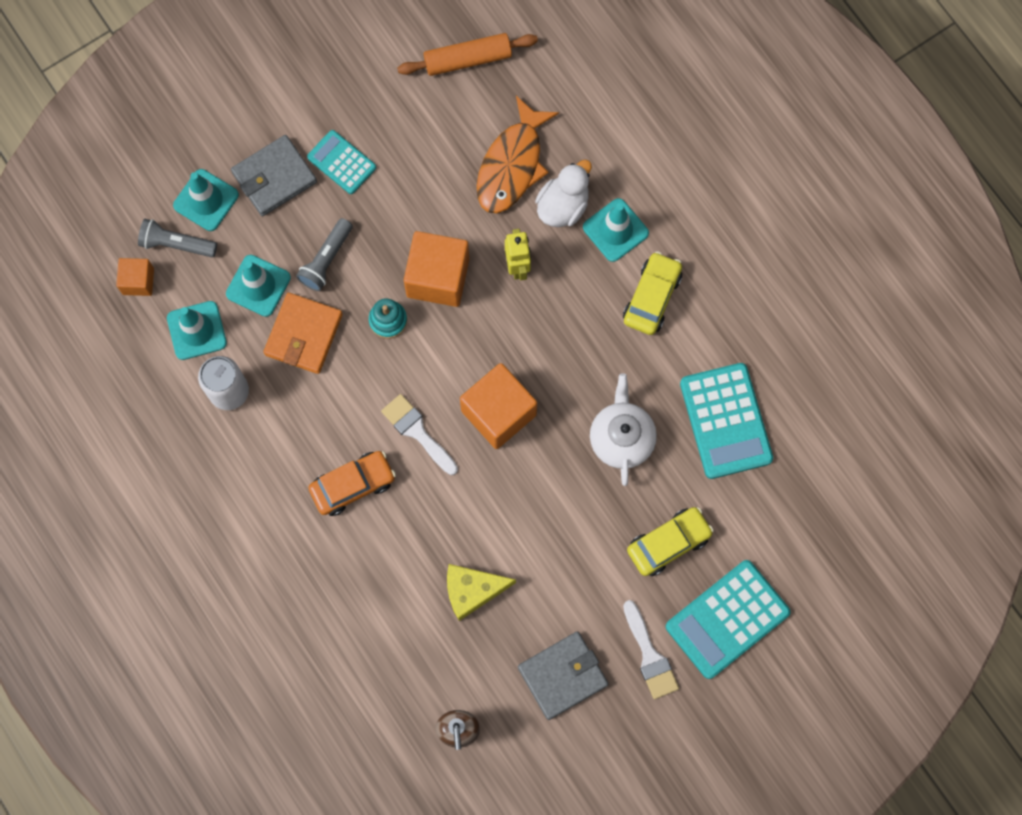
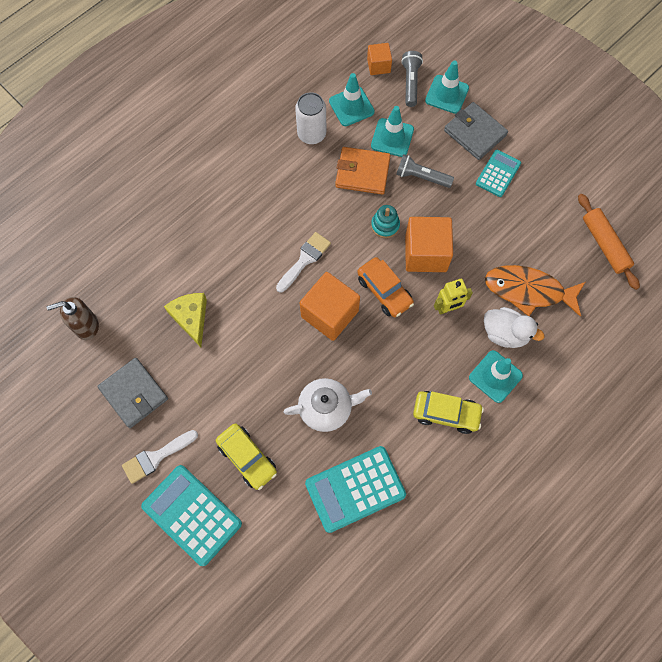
camera: 80 degrees right, 5 degrees down
(353, 485) = (257, 224): orange car -> orange car (384, 291)

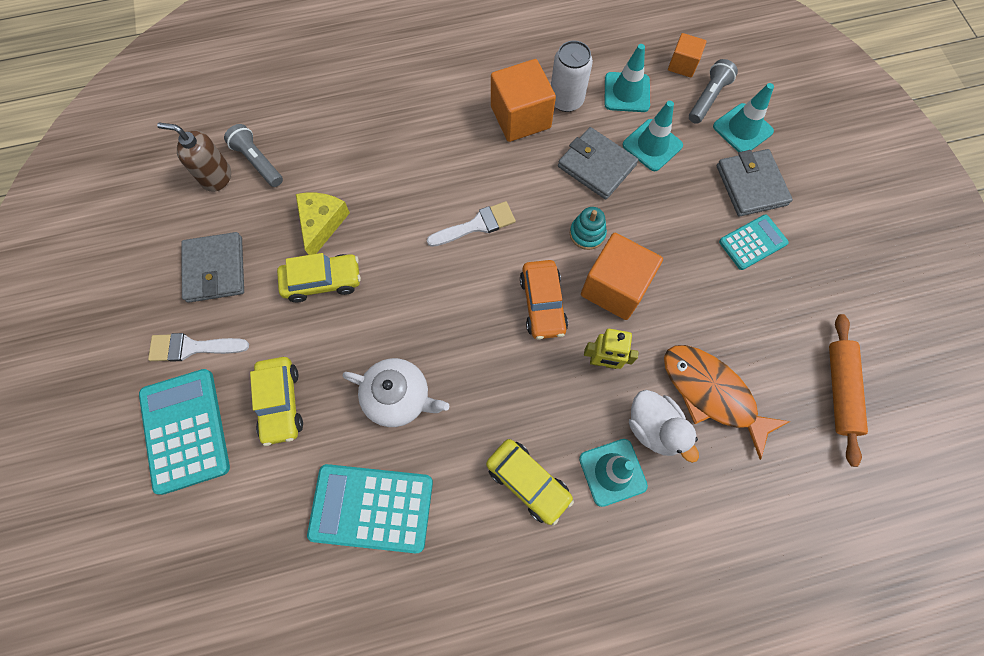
camera: 30 degrees right, 0 degrees up
(220, 359) = (323, 281): none -> yellow car
(329, 314) = (467, 296): orange cube -> orange cube (520, 117)
(362, 172) = (596, 166): orange wallet -> grey wallet
(421, 177) = (660, 202): grey flashlight -> grey flashlight (258, 162)

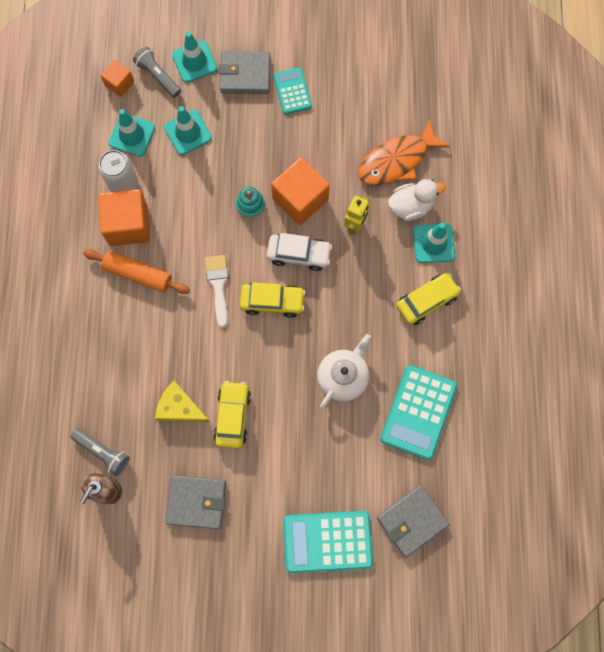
camera: 75 degrees left, 5 degrees up
(192, 347) = (260, 529): white brush -> none
(258, 162) = (103, 452): grey flashlight -> grey flashlight turned 120 degrees counterclockwise
(281, 403) = (325, 465): yellow car -> yellow car (272, 302)
(542, 304) = (299, 254): orange car -> white car
(596, 166) = (193, 180): grey wallet -> grey wallet (412, 521)
(840, 390) = (415, 78): orange rolling pin -> orange rolling pin (138, 274)

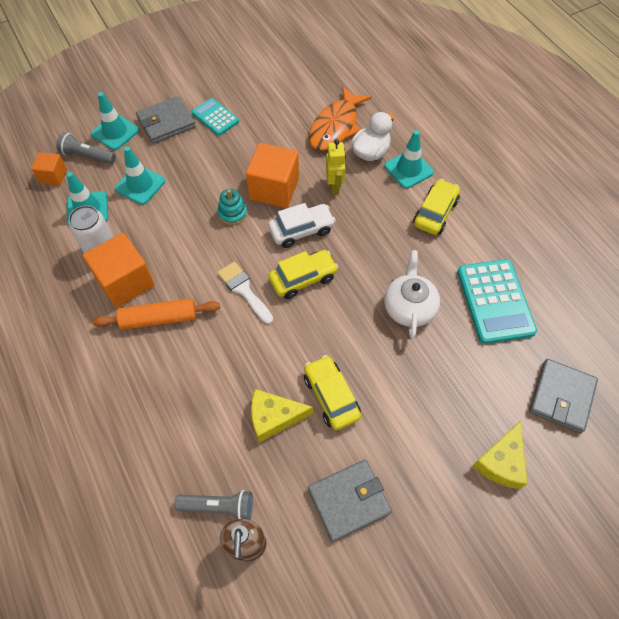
camera: 30 degrees left, 15 degrees down
(327, 541) = (501, 462): turquoise calculator -> yellow cheese

